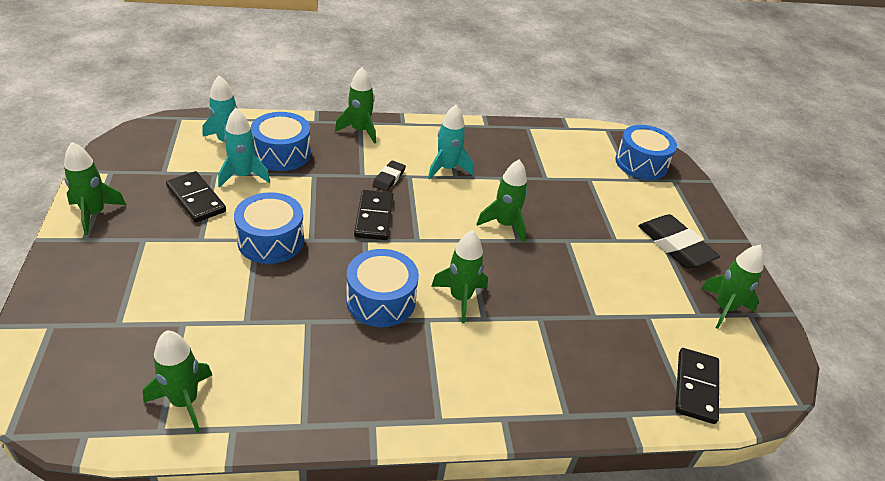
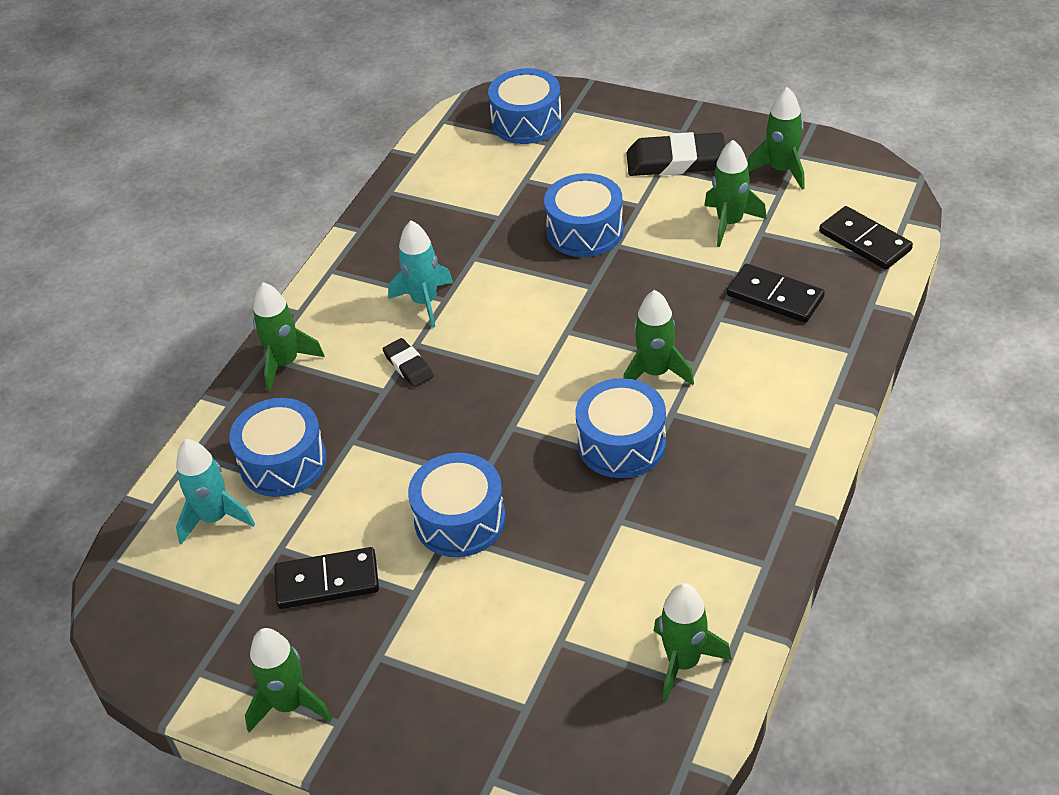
camera: 50 degrees left, 5 degrees up
(243, 176) = (307, 518): turquoise rocket -> none
(374, 217) = (475, 404): black domino -> black domino (775, 296)
(504, 224) = (560, 288): green rocket -> green rocket (729, 223)
(567, 220) = (585, 231): none -> blue drum

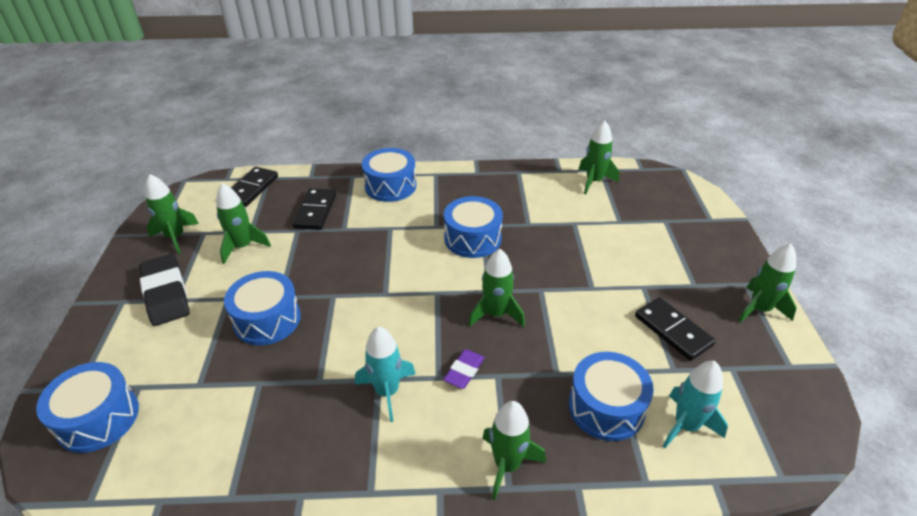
camera: 120 degrees left, 5 degrees down
(408, 366) = (464, 371): black eraser -> purple eraser
(460, 520) = (578, 286): blue drum -> blue drum (390, 186)
(655, 373) = (406, 241): green rocket -> green rocket (496, 314)

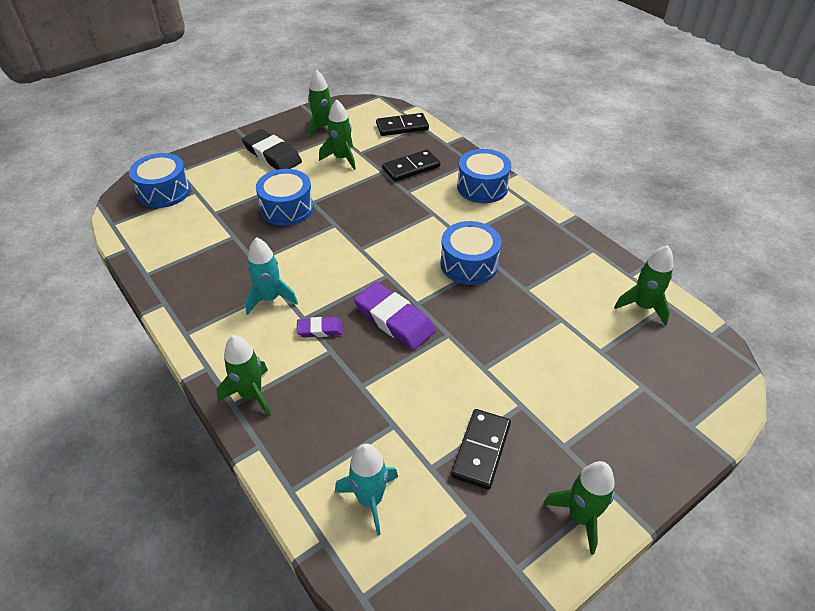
camera: 55 degrees right, 5 degrees up
(166, 293) = (272, 155): black eraser -> black eraser turned 75 degrees counterclockwise
(496, 314) = (394, 320): green rocket -> purple eraser
(606, 407) = (349, 434): blue drum -> none

